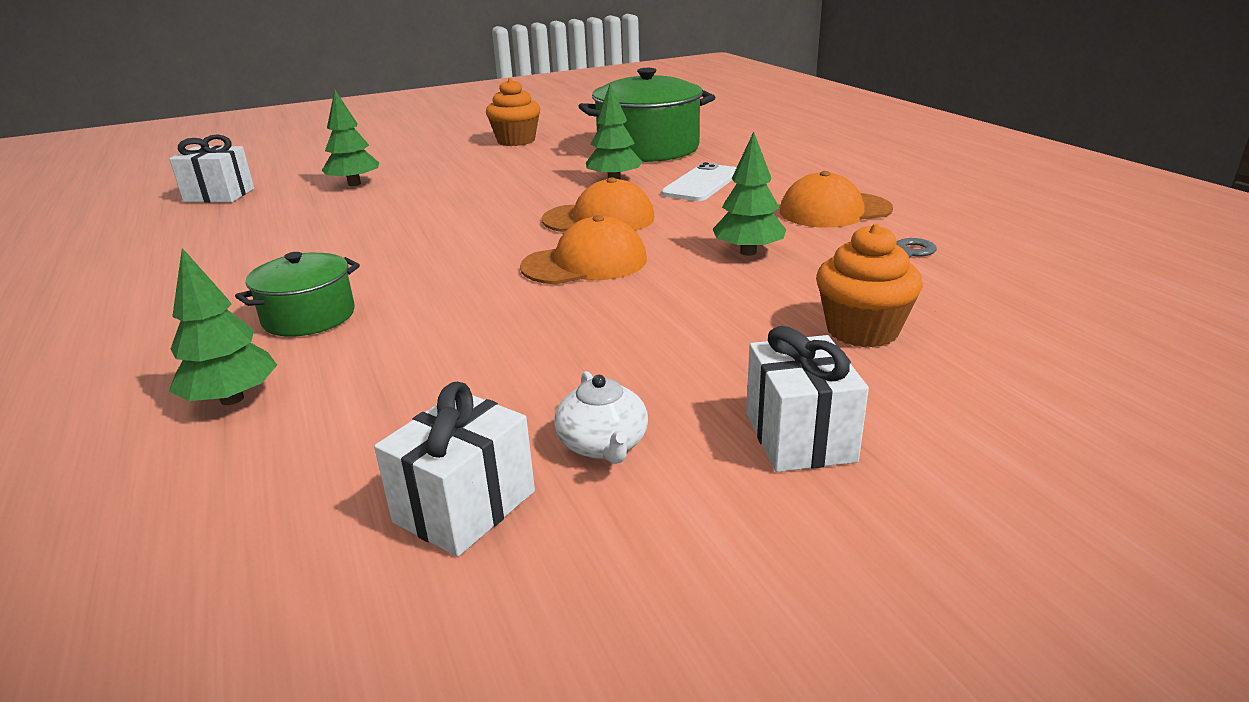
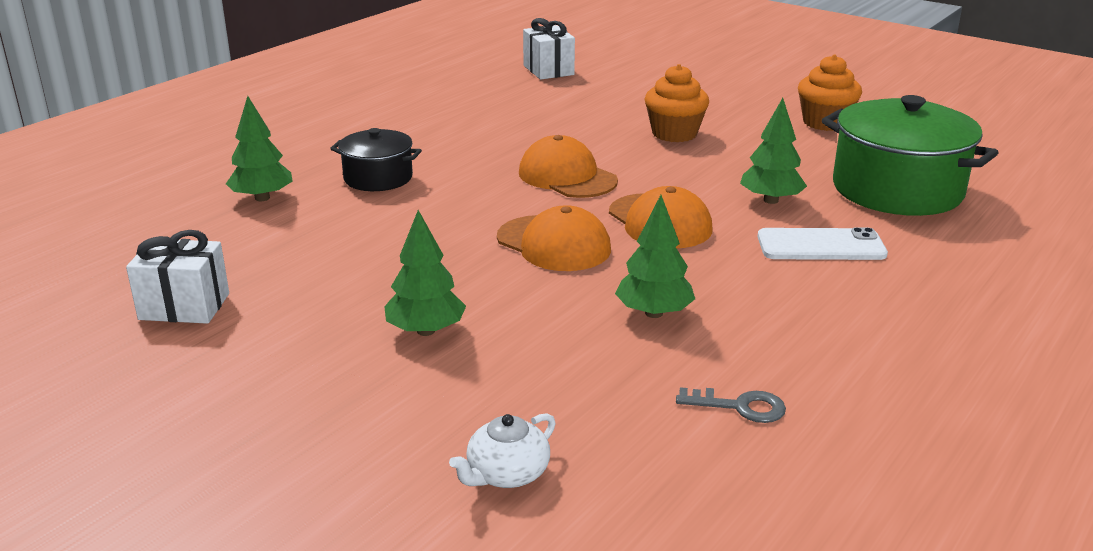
camera: 60 degrees right, 0 degrees up
(309, 317) = (378, 178): green pot -> black pot
(354, 184) = (625, 102): green tree -> green tree (426, 331)
(603, 445) = (271, 332): white teapot -> white teapot (507, 474)
(799, 437) = (320, 407): white gift -> none
(834, 211) = (828, 339): orange cap -> orange cap (567, 177)
(862, 330) = (524, 407): orange cupcake -> orange cupcake (674, 134)

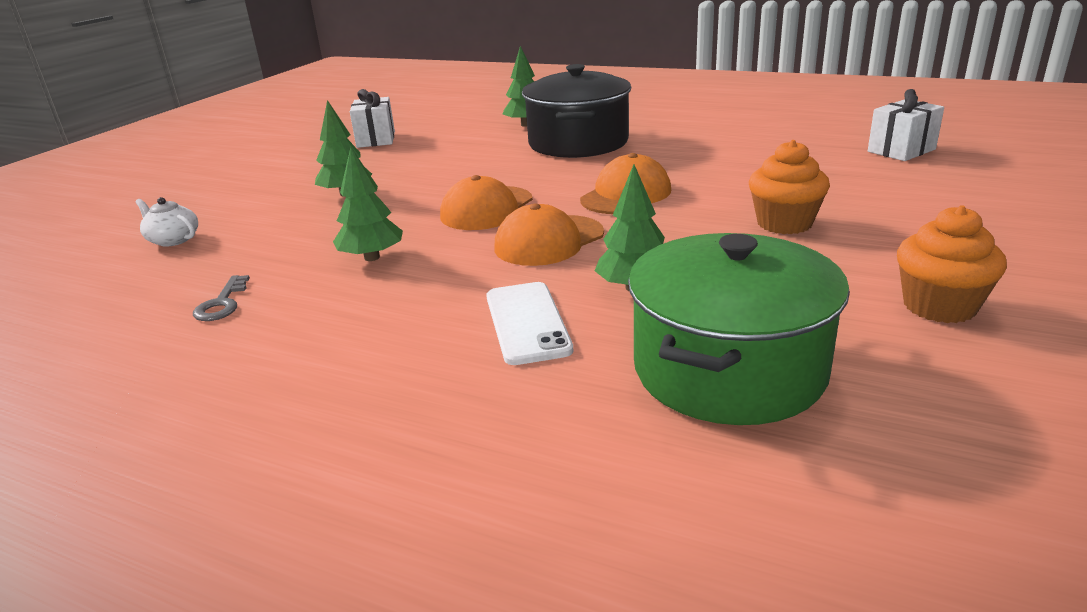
camera: 80 degrees right, 0 degrees up
(378, 178) = (578, 143): black pot -> black pot, size x1.82

